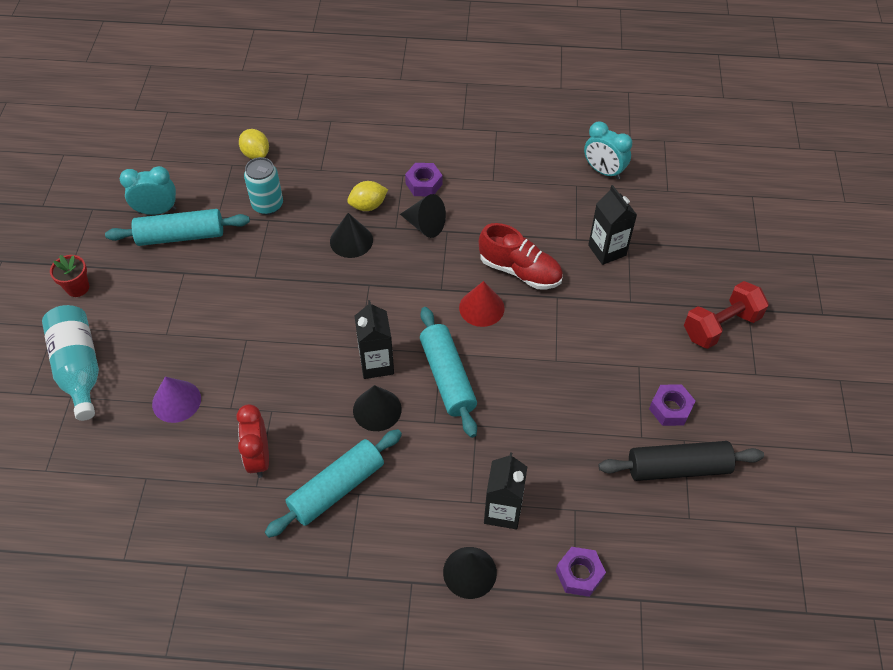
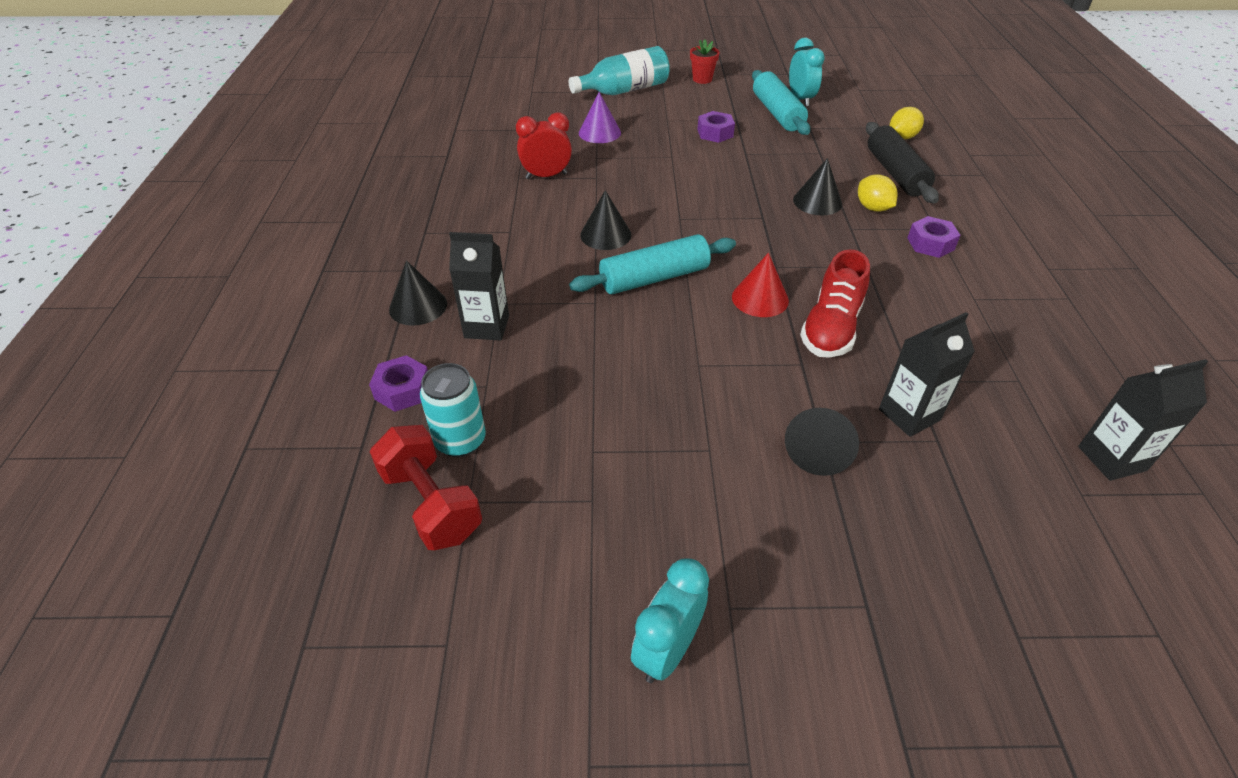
camera: 85 degrees right, 10 degrees down
(267, 205) = (838, 150): turquoise can -> turquoise can (460, 441)
(336, 488) = (515, 219): turquoise rolling pin -> none
(376, 364) = (661, 230): black carton -> black carton (1111, 458)
(425, 225) = (866, 249): black cone -> black cone (818, 452)
(603, 171) = (1069, 410): turquoise clock -> turquoise clock (667, 650)
(670, 409) = (642, 485): purple nut -> purple nut (715, 133)
(678, 467) = (546, 491): black rolling pin -> black rolling pin (895, 173)
(720, 326) = (815, 559): red dumbbell -> red dumbbell (431, 504)

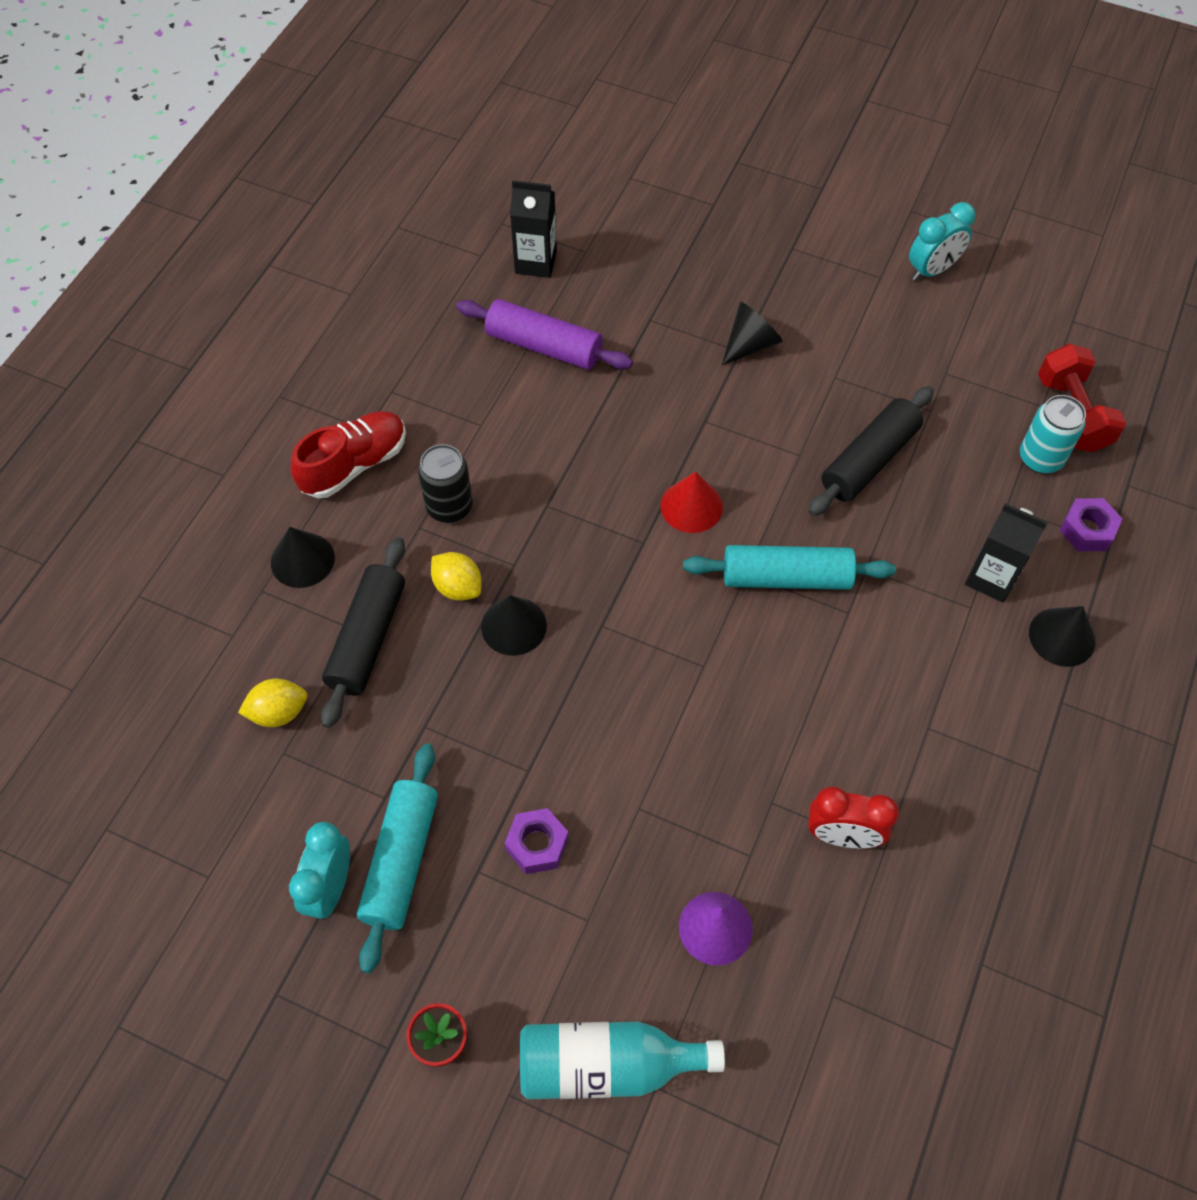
camera: 155 degrees left, 15 degrees up
(605, 235) = (810, 672): black cone -> black cone (302, 560)
(632, 381) = (869, 460): none -> black rolling pin
(831, 328) = (648, 446): red shoe -> red shoe (354, 465)
(873, 208) = (458, 587): yellow lemon -> yellow lemon turned 45 degrees counterclockwise
(909, 415) = (653, 345): black carton -> none
(930, 244) = (449, 507): purple nut -> black can
(1001, 376) = (544, 346): none -> purple rolling pin

